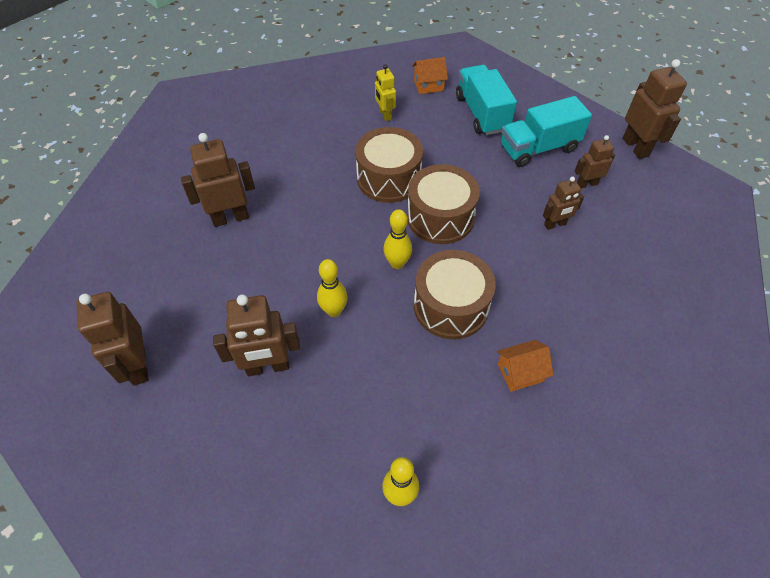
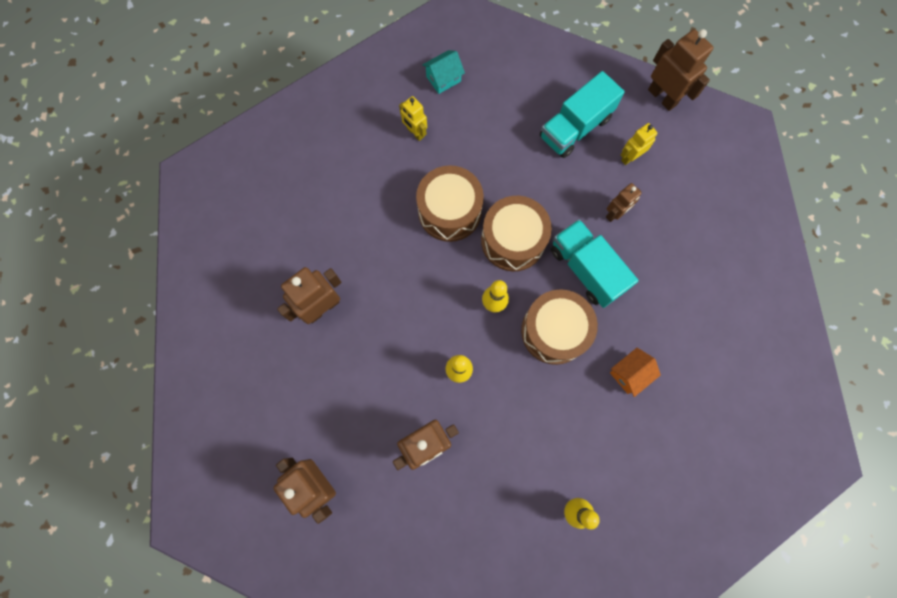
camera: 20 degrees left, 20 degrees up
(428, 85) = (443, 79): orange house -> turquoise house
(482, 113) = (508, 100): turquoise truck -> turquoise truck (586, 269)
(586, 184) = (630, 157): brown robot -> yellow robot

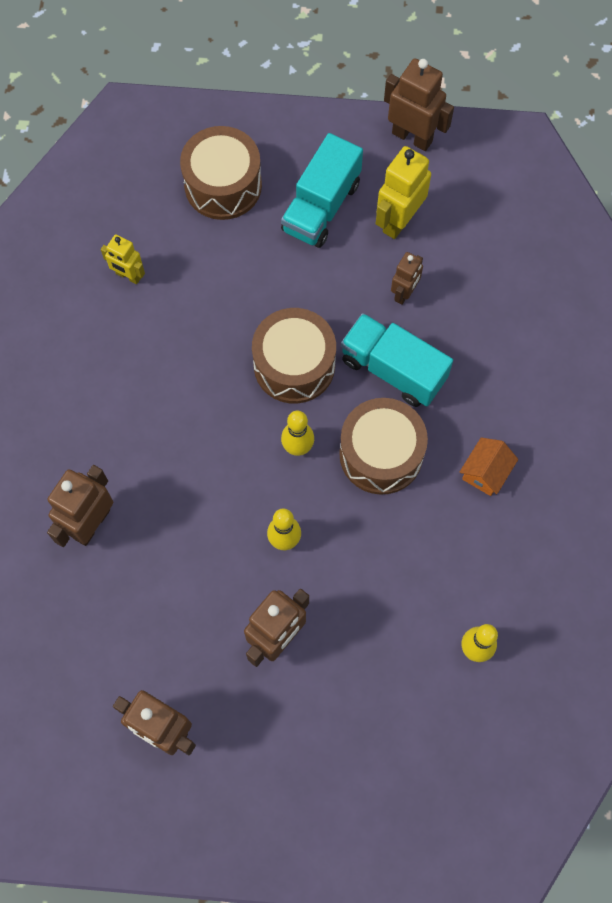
camera: 20 degrees left, 5 degrees down
(443, 79) = (139, 199): turquoise house -> none
(449, 211) = (205, 356): brown drum -> brown drum (223, 185)
(630, 157) = (398, 221): yellow robot -> yellow robot, size x1.65

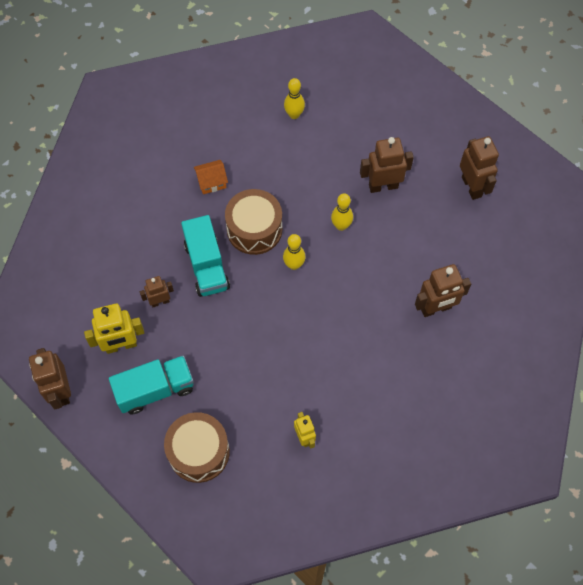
camera: 140 degrees left, 5 degrees down
(294, 365) = (256, 309): brown drum -> none

